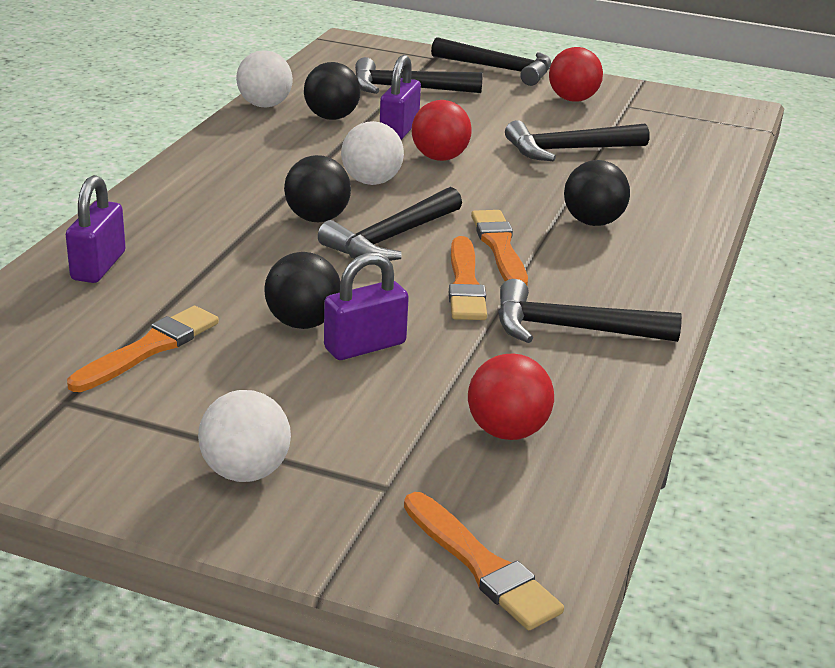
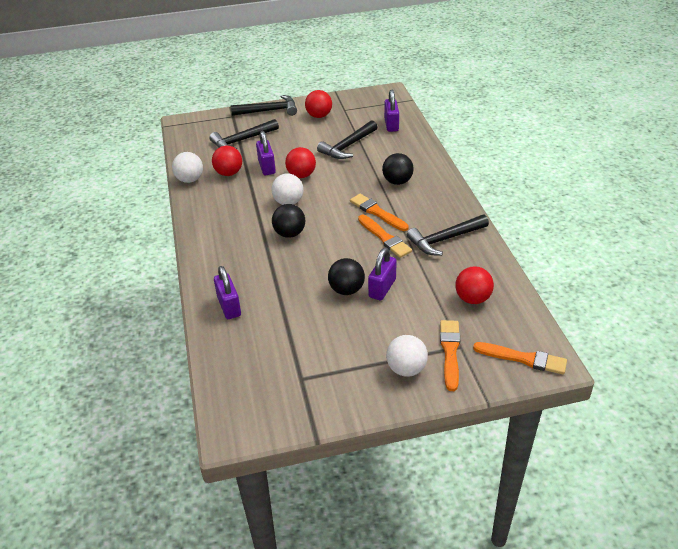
camera: 30 degrees left, 10 degrees up
(148, 349) = (302, 336): orange brush -> orange brush (450, 352)
(331, 117) = (229, 173): black ball -> red ball
(391, 238) = (331, 229): black hammer -> none
(685, 149) = (391, 125): none -> purple padlock

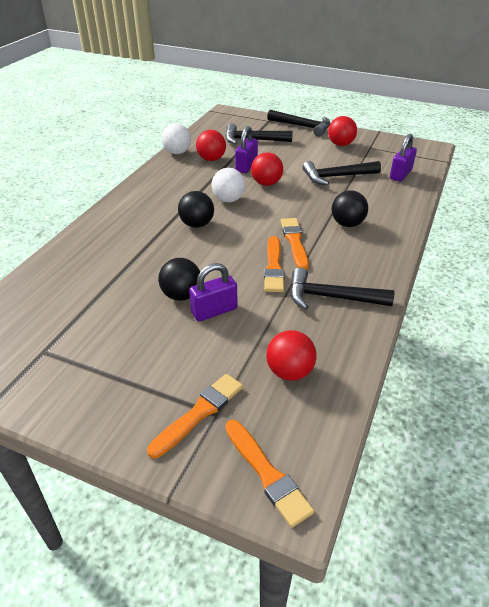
camera: 35 degrees right, 0 degrees up
(229, 306) = (76, 258): purple padlock -> none
(406, 369) = (137, 402): white ball -> none

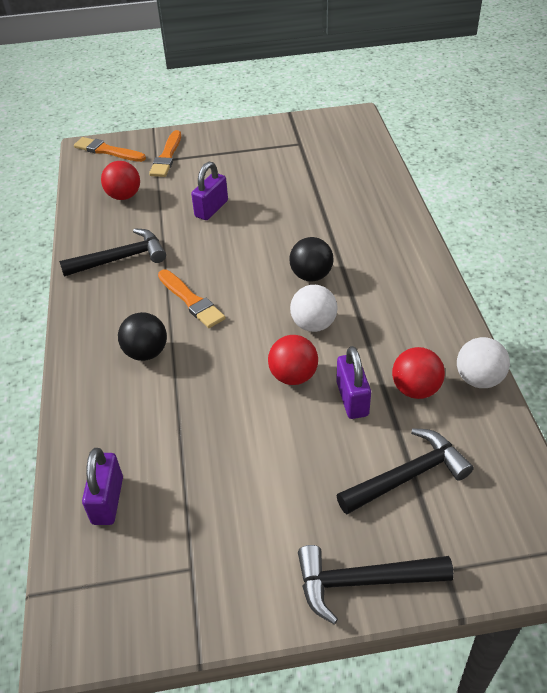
camera: 150 degrees right, 5 degrees up
(181, 295) = (249, 208): black ball -> none
(273, 267) = (192, 264): orange brush -> none
(337, 177) = (205, 441): black hammer -> none
(340, 144) = (250, 548): red ball -> none

